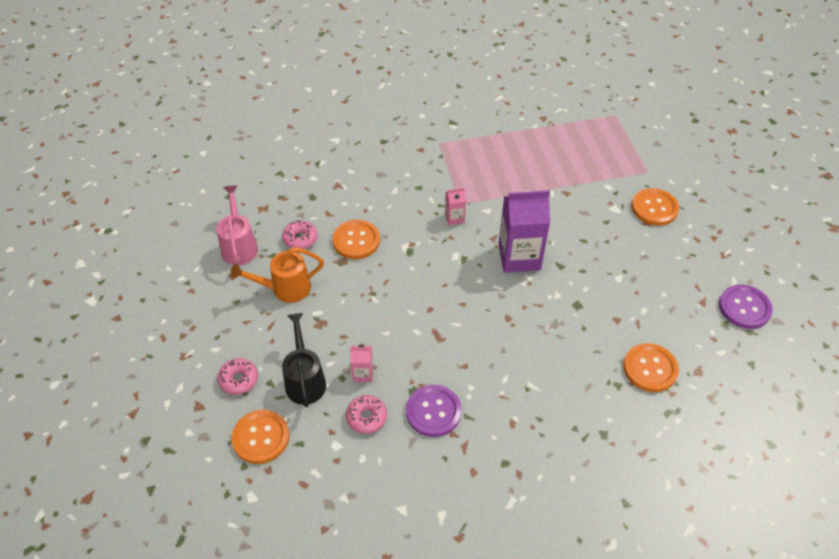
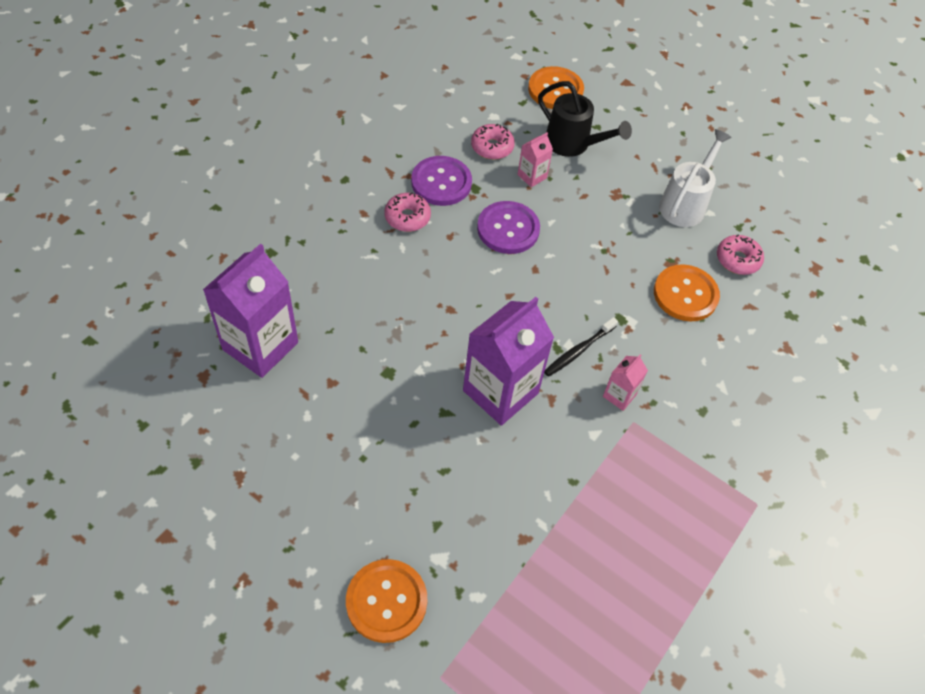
camera: 135 degrees right, 5 degrees up
(239, 245) = (779, 216): pink watering can -> none
(239, 380) = (623, 114): pink donut -> pink donut (407, 217)
(285, 289) = (685, 203): orange watering can -> white watering can
(453, 250) = (578, 350): none -> black toothbrush
(650, 368) = (260, 346): orange button -> purple carton
(744, 308) = (180, 503): purple button -> purple button (508, 229)

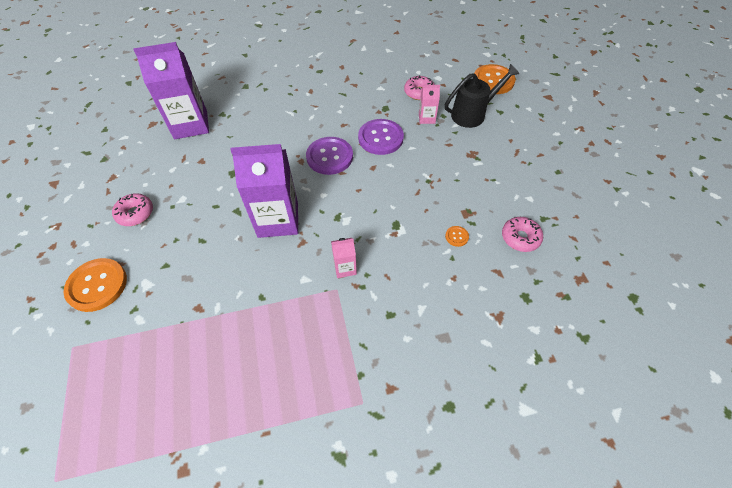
camera: 45 degrees right, 0 degrees up
(407, 217) = (331, 104): pink donut -> pink donut (135, 213)
(441, 182) = (369, 96): purple button -> purple button (329, 157)
(573, 144) = (473, 114): black watering can -> black watering can turned 105 degrees counterclockwise
(578, 350) = (348, 226): black toothbrush -> none
(685, 203) = (516, 183): white watering can -> none
(685, 294) = (456, 236): orange button -> orange button, size x0.44

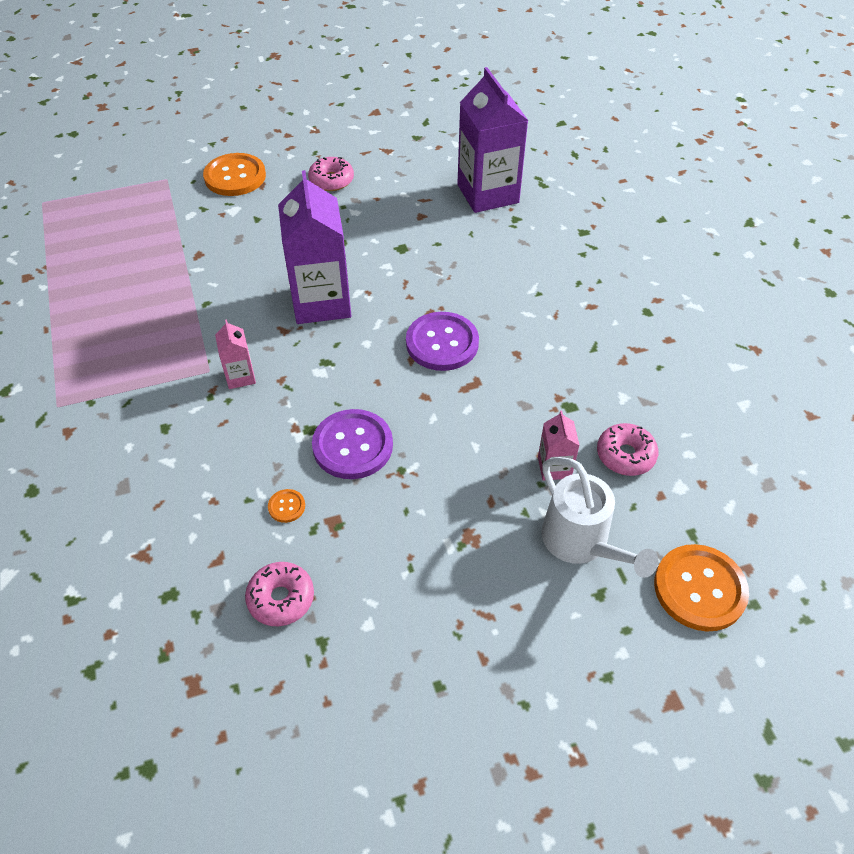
camera: 85 degrees right, 5 degrees down
(380, 138) = (492, 403): purple button -> purple button (352, 446)
(473, 114) = (581, 543): black watering can -> white watering can

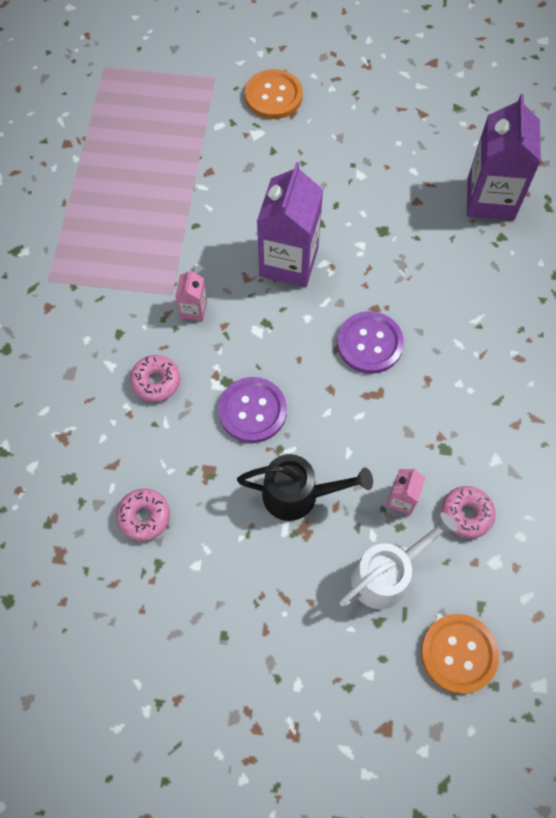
camera: 25 degrees right, 15 degrees up
(286, 506) = (180, 442): orange button -> none
(331, 180) = (356, 131): pink donut -> pink donut (156, 381)
(446, 505) = (299, 495): none -> black watering can
(581, 543) = (387, 574): white watering can -> white watering can turned 120 degrees counterclockwise

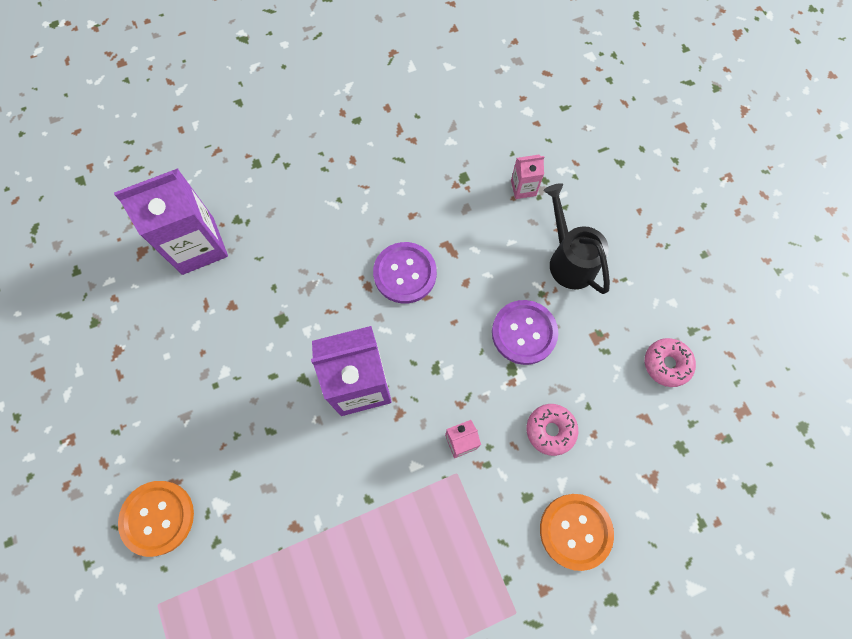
camera: 120 degrees left, 5 degrees up
(387, 574) = (584, 171): white watering can -> none
(458, 653) = (605, 107): orange button -> orange button (575, 531)
(466, 514) = (505, 142): pink donut -> none

